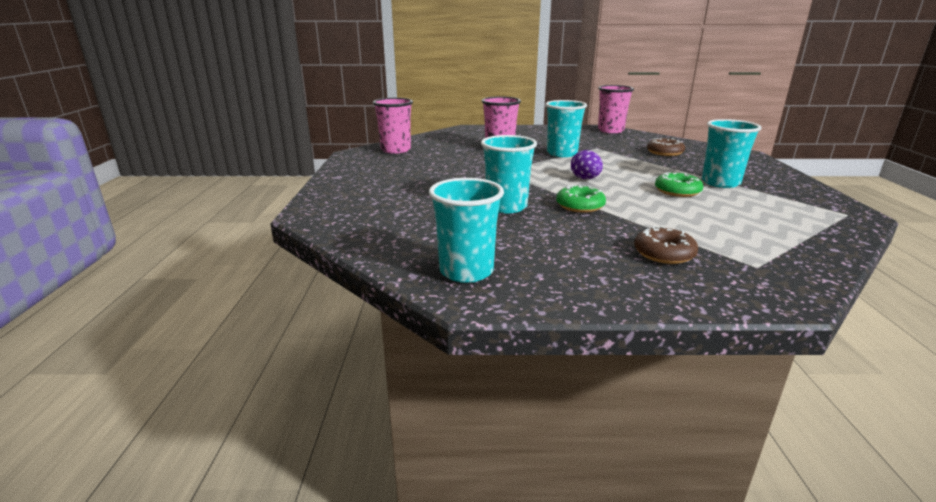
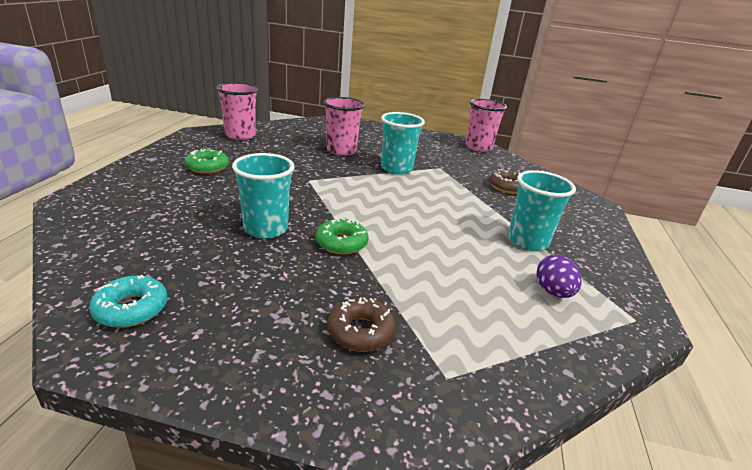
camera: 10 degrees right, 5 degrees up
(466, 271) = (131, 309): turquoise cup -> turquoise donut
(585, 179) = (385, 207): purple egg -> purple egg (553, 292)
(677, 191) = (467, 244): green donut -> green donut (207, 167)

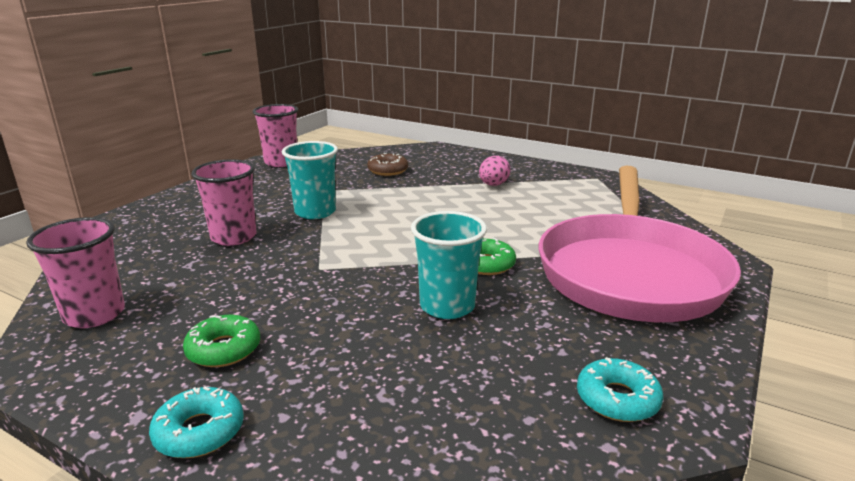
camera: 70 degrees left, 5 degrees down
(135, 172) = (199, 432): none -> turquoise donut
(361, 332) = (630, 272): brown donut -> pink pan
(527, 241) = (493, 185): turquoise cup -> pink egg
(553, 292) = (567, 193): purple egg -> none

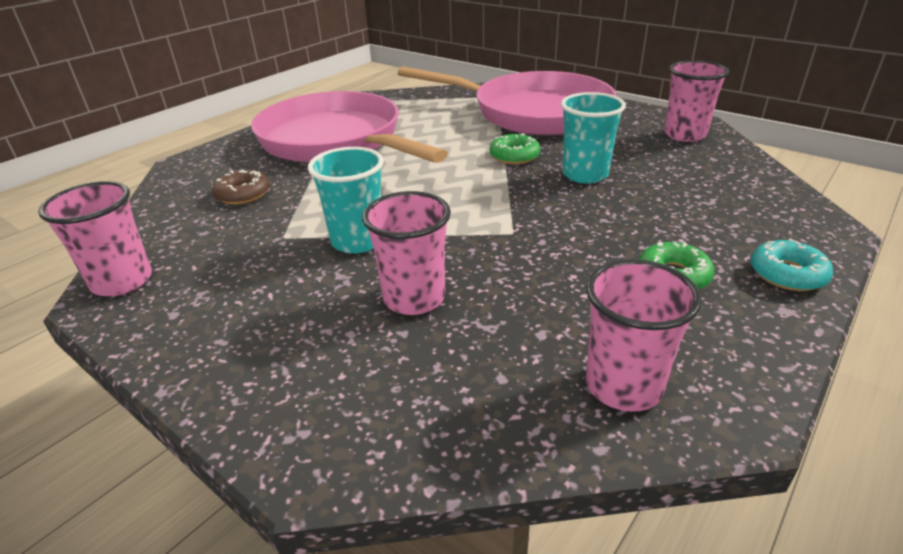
camera: 80 degrees left, 10 degrees up
(493, 185) = (336, 141): pink egg -> pink pan
(617, 399) = (685, 135): turquoise donut -> pink cup

